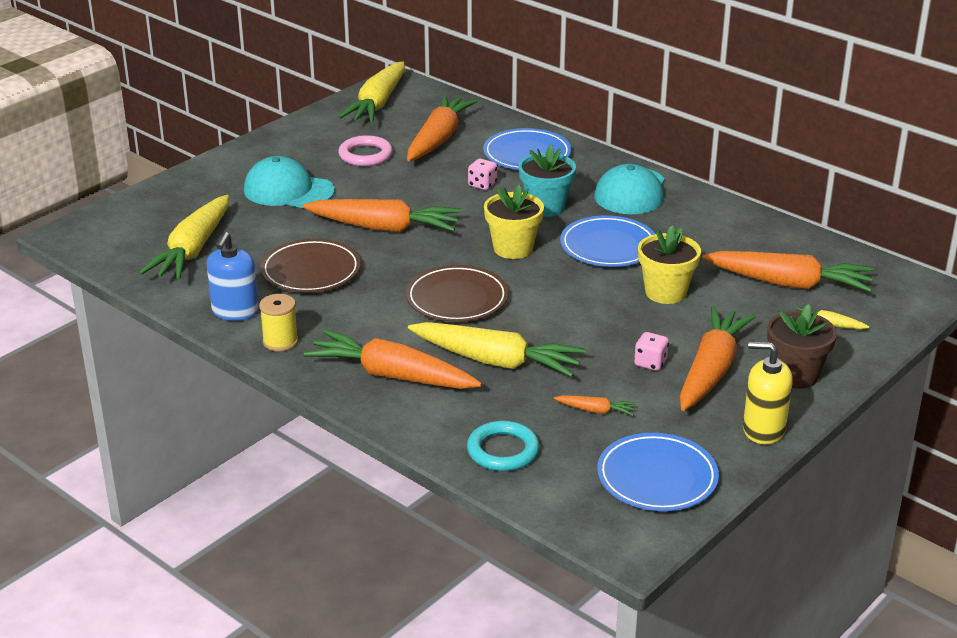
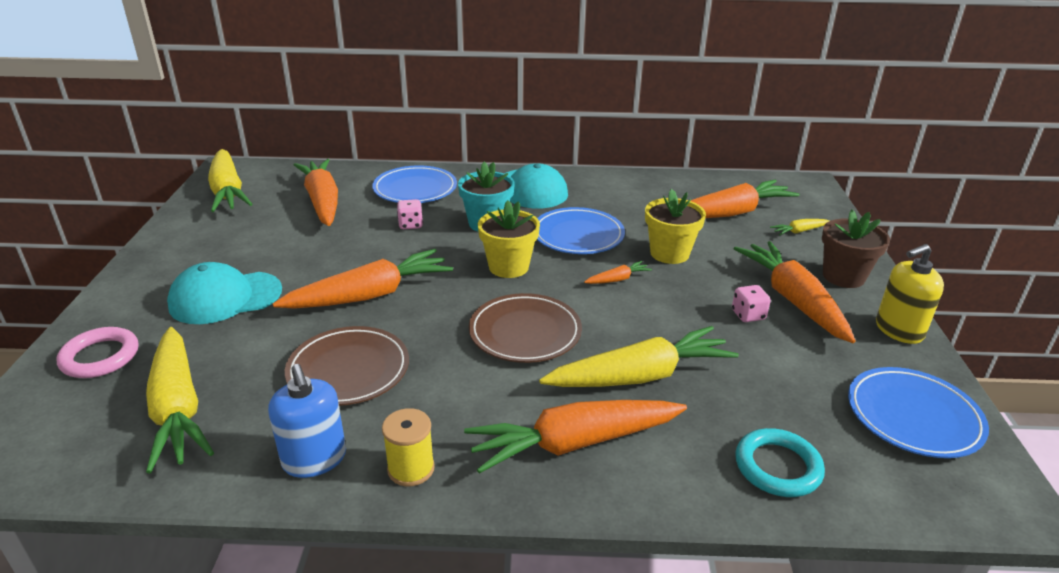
camera: 40 degrees left, 0 degrees up
(365, 155) = (269, 237): pink ring -> pink ring (100, 357)
(596, 410) = (779, 379): orange carrot -> orange carrot (617, 279)

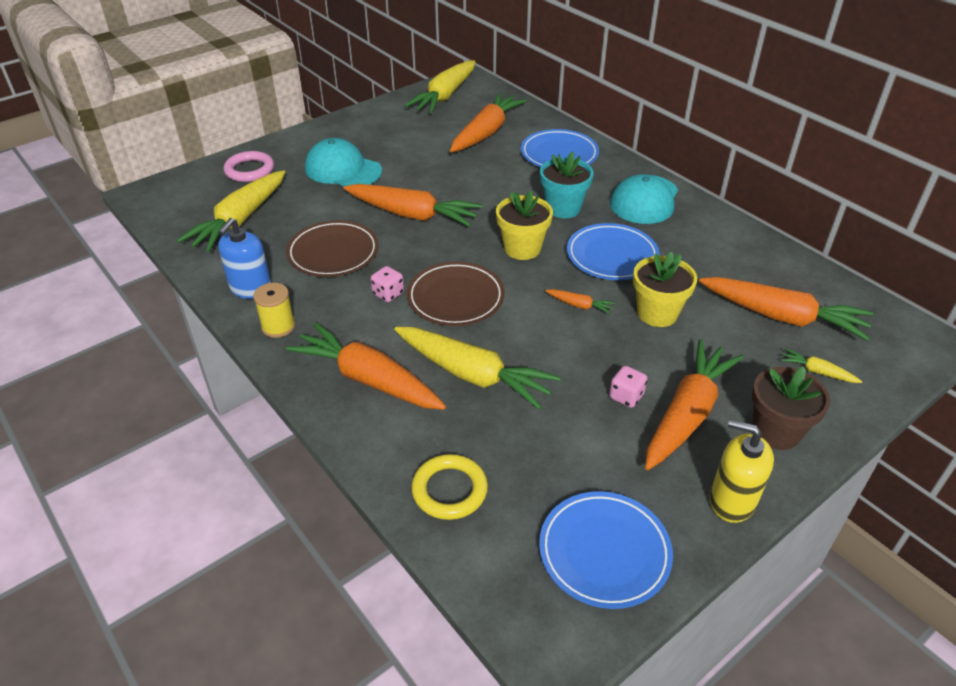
camera: 50 degrees right, 10 degrees up
(410, 225) = (512, 180): pink dice -> pink dice (388, 294)
(777, 467) = (449, 490): turquoise ring -> yellow ring

